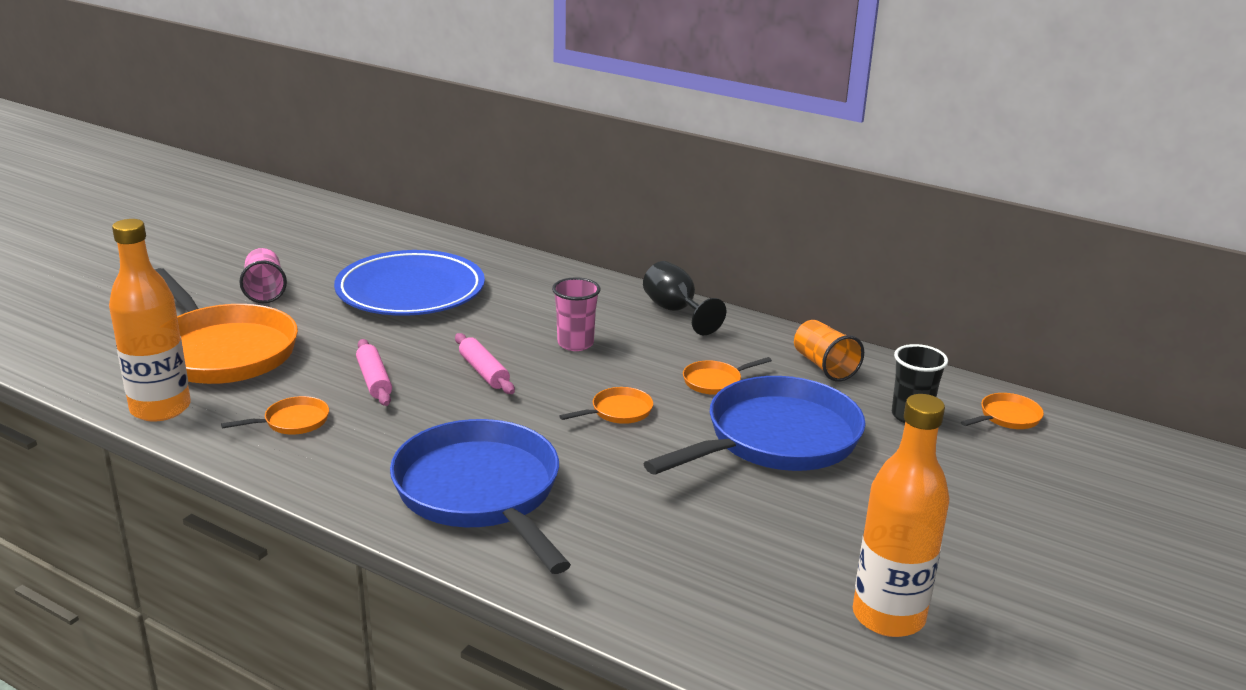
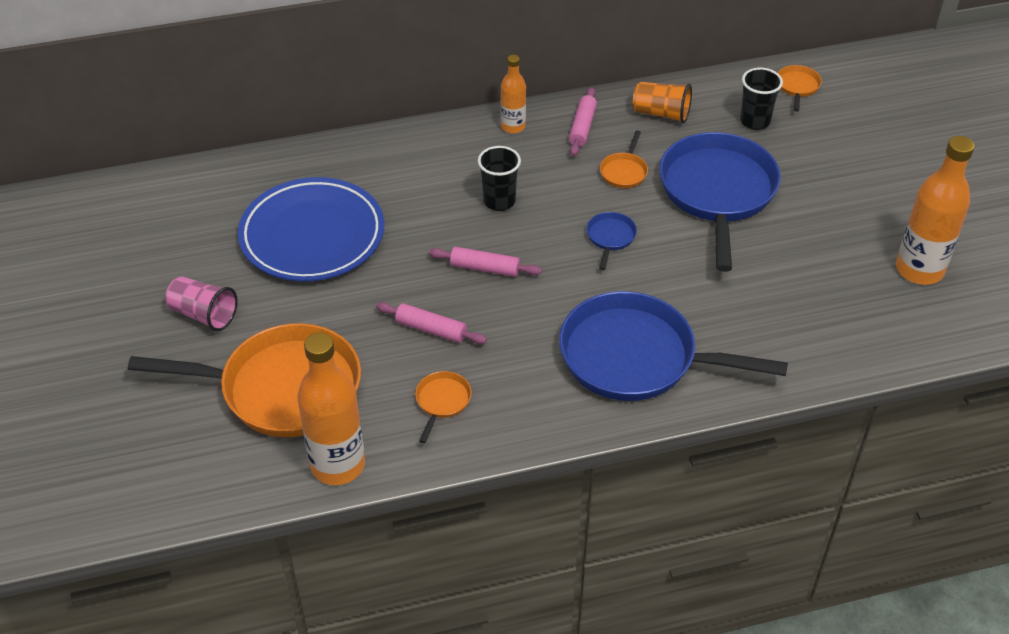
camera: 45 degrees left, 20 degrees up
(575, 344) = (499, 201): pink cup -> black cup
(618, 411) = (610, 238): orange pan -> blue pan
(676, 311) = (513, 126): black goblet -> orange bottle
(734, 339) = (582, 127): none -> pink rolling pin

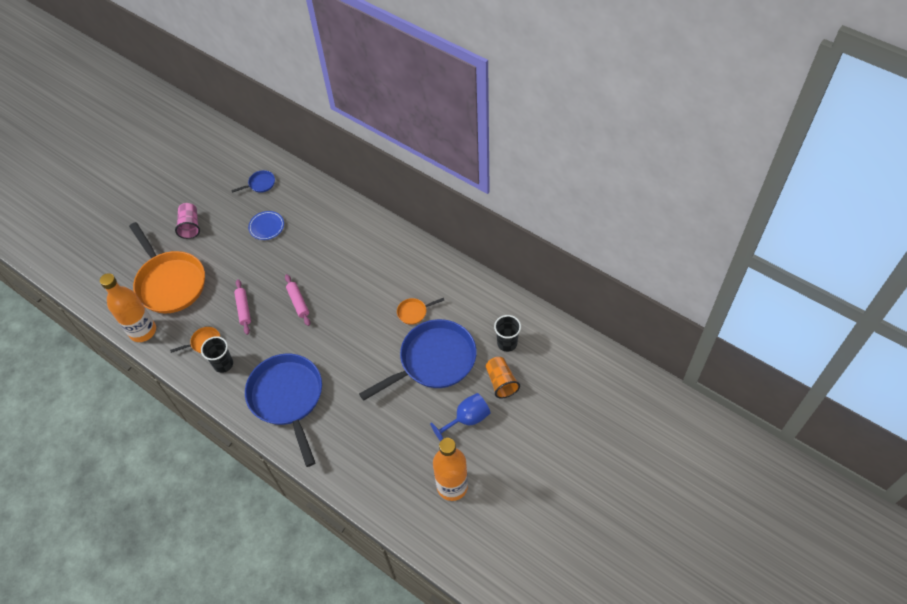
camera: 55 degrees right, 10 degrees up
(312, 235) = (266, 227): blue plate -> blue plate, size x0.45
(499, 201) = (348, 277): black cup -> black cup (223, 364)
(513, 126) = (406, 247): orange bottle -> none
(582, 127) = (432, 274): pink rolling pin -> none
(610, 238) = (360, 337): blue pan -> blue pan (260, 184)
(661, 113) = (474, 299): orange cup -> orange cup (501, 382)
(797, 87) = (556, 345): orange pan -> none
(833, 209) = (466, 419): none -> blue goblet

